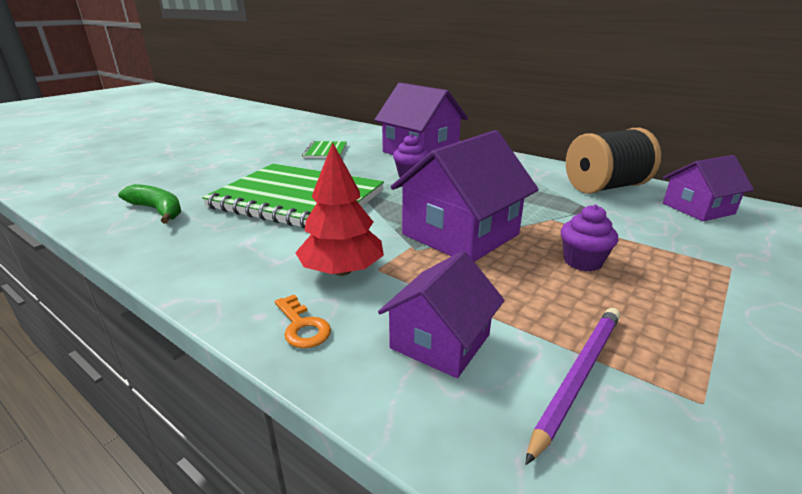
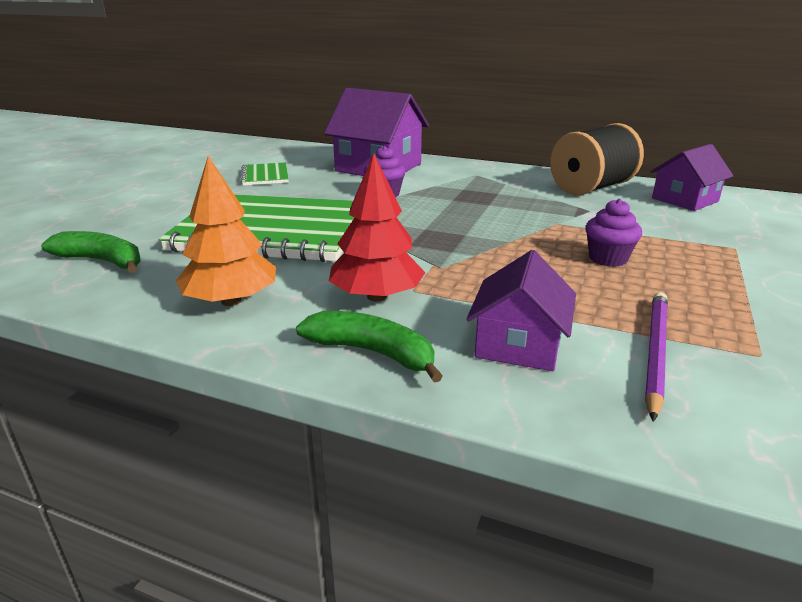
camera: 15 degrees left, 0 degrees up
(223, 258) = (231, 301): none -> orange tree
(302, 326) = (373, 352): orange key -> green banana
(460, 234) = (477, 247): purple house -> none

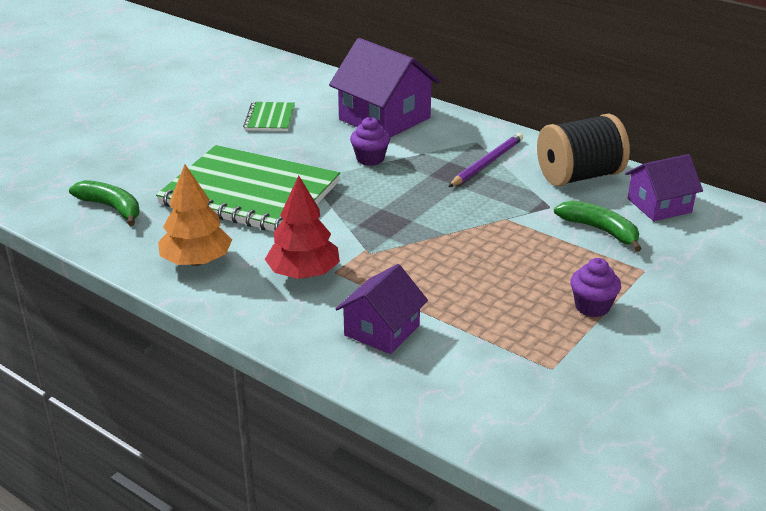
camera: 15 degrees right, 5 degrees up
(373, 352) = (277, 320): green banana -> green banana (600, 230)
(608, 259) = (516, 265): purple cupcake -> purple cupcake (592, 307)
(655, 352) = (475, 353): purple pencil -> purple pencil (487, 163)

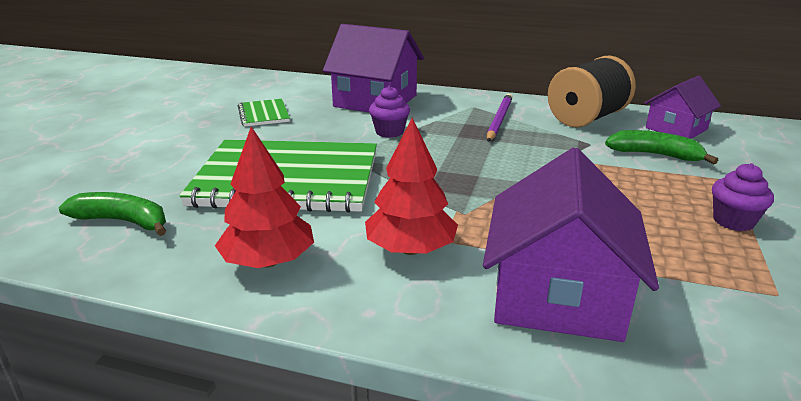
camera: 20 degrees left, 5 degrees down
(196, 261) = (268, 261): orange tree -> red tree
(382, 330) = (557, 295): purple house -> purple house, size x1.64

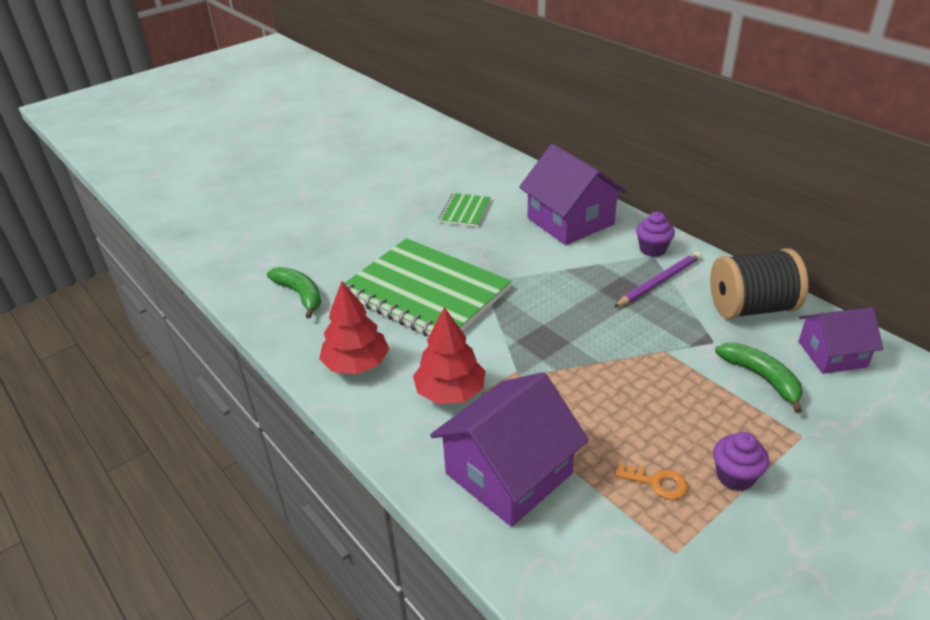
camera: 35 degrees right, 10 degrees up
(389, 132) = (546, 265): purple cupcake -> purple cupcake (652, 249)
(688, 248) = (656, 482): none -> orange key

